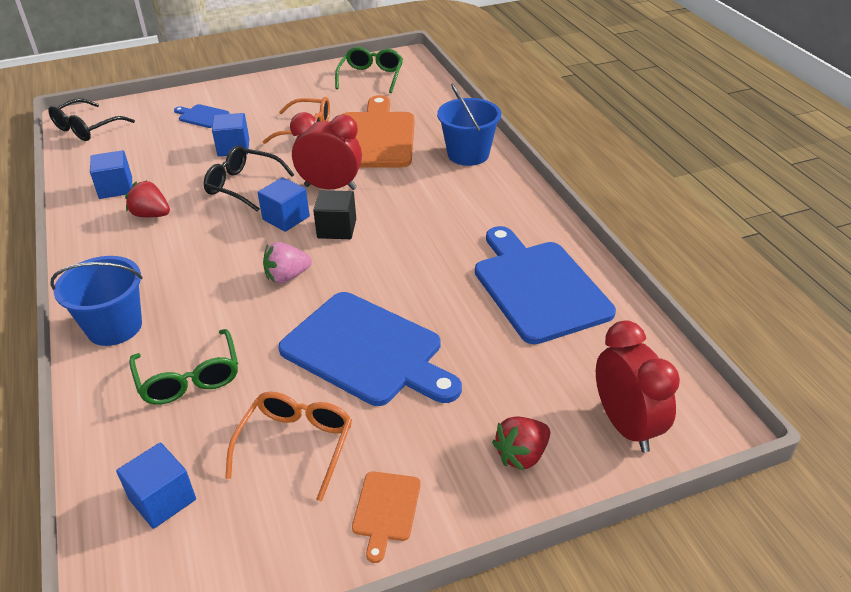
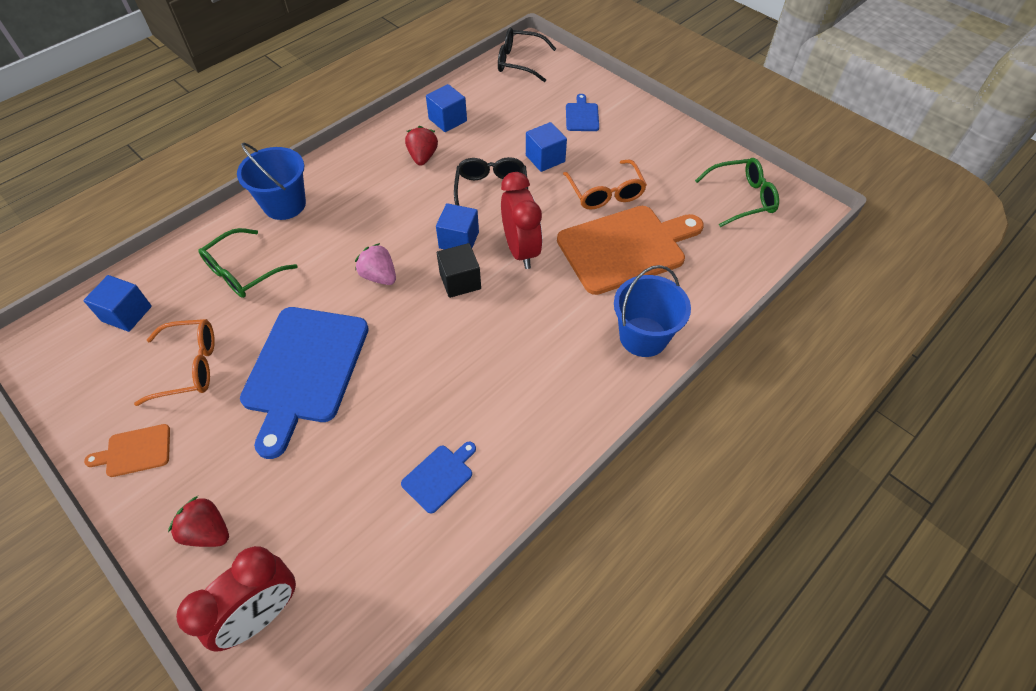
camera: 65 degrees right, 15 degrees up
(538, 287) = (439, 476): blue cutting board -> blue cutting board, size x0.44

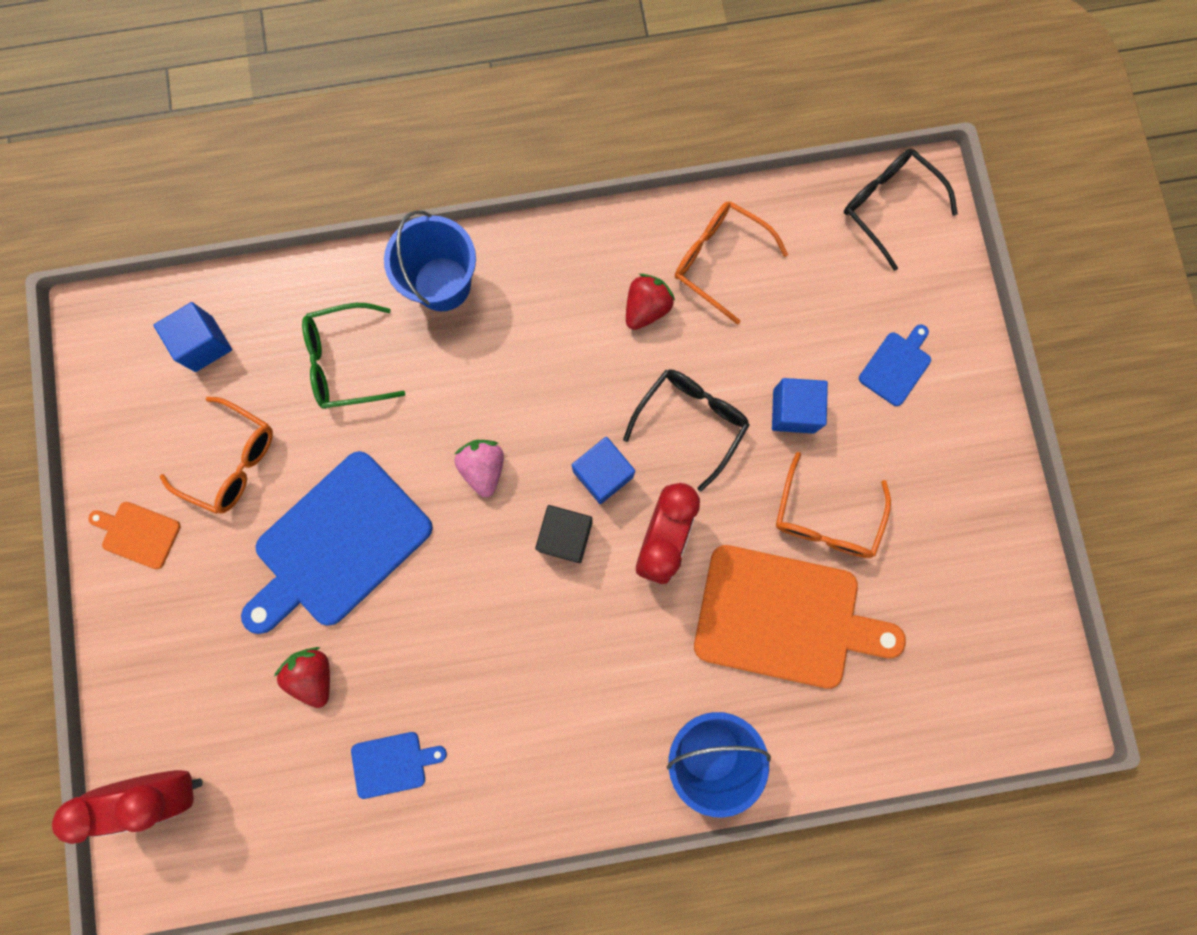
camera: 35 degrees right, 25 degrees up
(208, 531) = (161, 671): red strawberry -> red strawberry (314, 674)
(447, 120) = (718, 261): blue cube -> orange glasses
(742, 198) = (988, 641): green glasses -> none

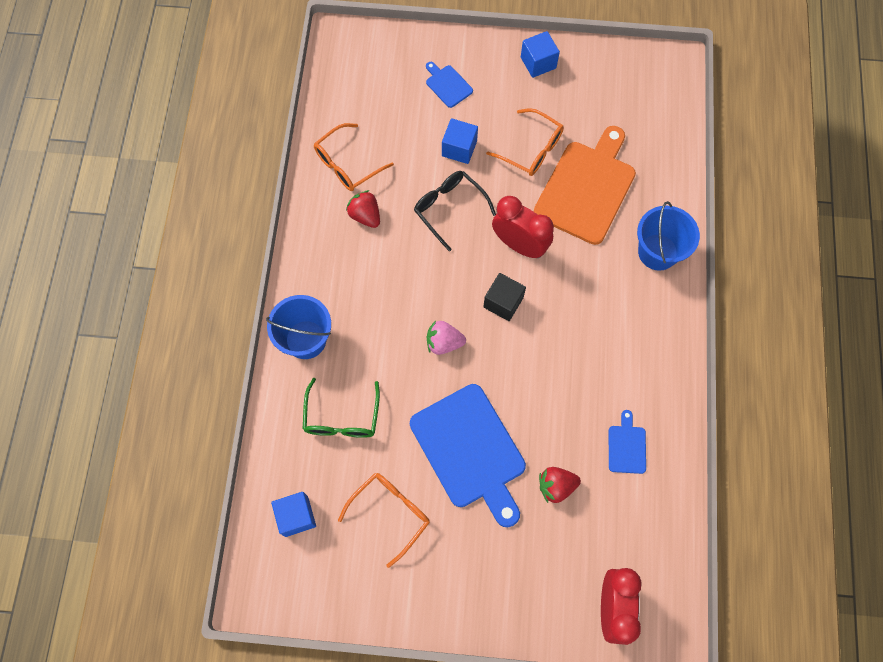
camera: 75 degrees left, 10 degrees down
(138, 533) = (425, 593): orange cutting board -> none
(603, 474) = (468, 269): blue cube -> blue cube (538, 63)
(888, 206) = (344, 61): black glasses -> none

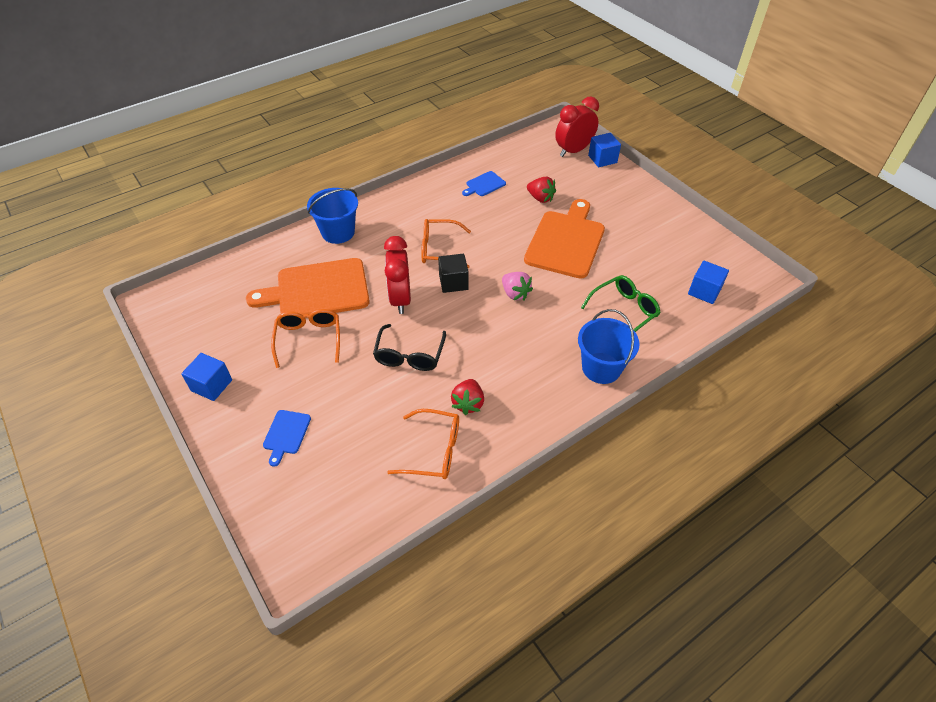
camera: 130 degrees left, 20 degrees down
(391, 513) = (644, 252): orange glasses -> orange glasses (439, 249)
(459, 148) = (347, 384): blue cube -> blue cube (602, 159)
(470, 450) = (566, 241): blue cutting board -> orange cutting board

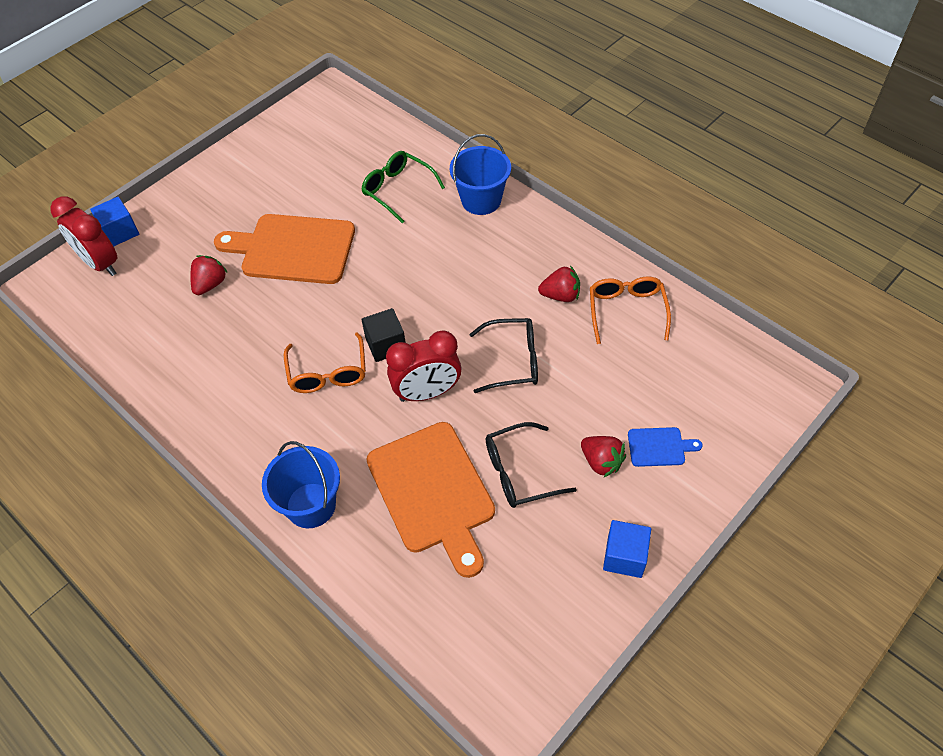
camera: 100 degrees left, 5 degrees up
(292, 391) = (601, 462): none -> red strawberry
(309, 339) = (519, 473): orange glasses -> black glasses
(484, 185) = (184, 350): blue cutting board -> none
(515, 294) = (392, 282): pink strawberry -> none
(704, 291) = (355, 133): blue cube -> none

